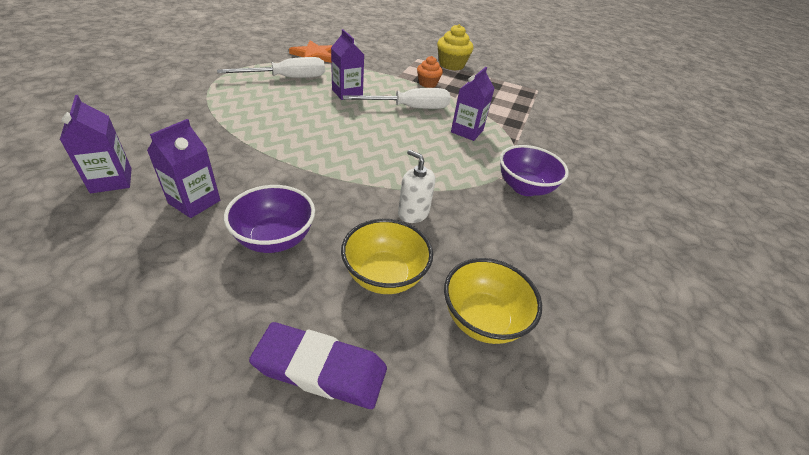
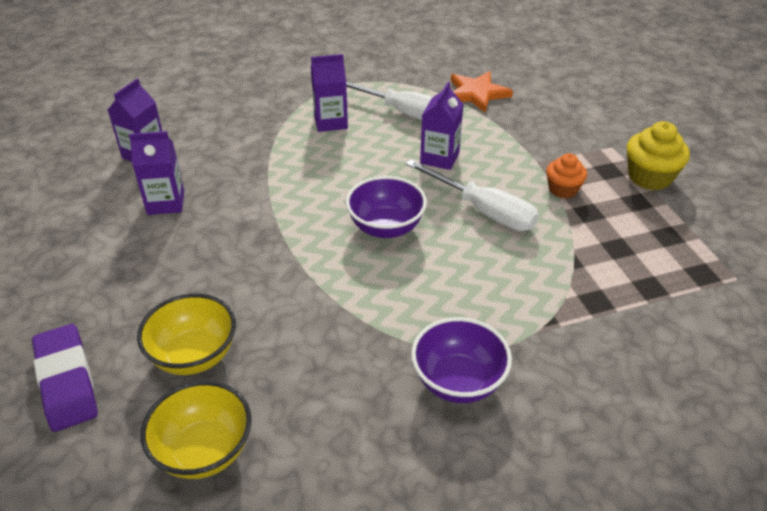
camera: 55 degrees right, 0 degrees up
(275, 239) = (171, 268): purple bowl -> purple bowl (386, 227)
(413, 213) = (299, 323): white soap dispenser -> none
(467, 131) = (506, 276): purple carton -> purple carton (331, 122)

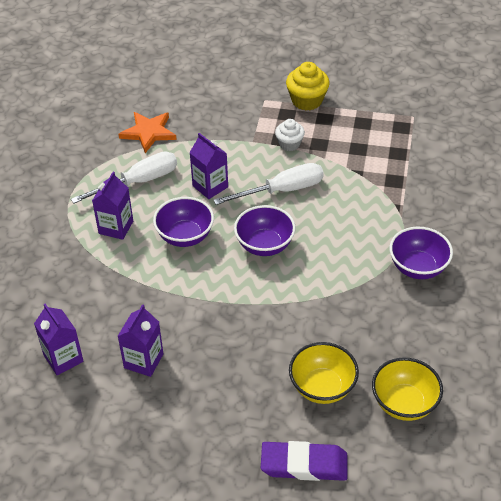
camera: 60 degrees left, 5 degrees up
(353, 167) = (185, 236): none -> purple bowl
(563, 189) = (289, 144): orange cupcake -> white cupcake

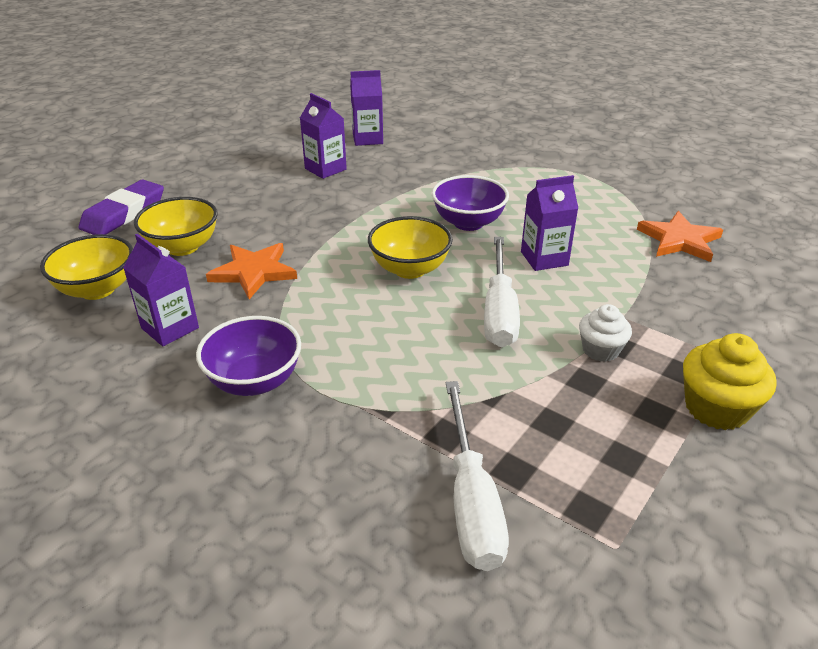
camera: 115 degrees right, 10 degrees down
(116, 227) = (514, 188): purple carton -> purple carton (170, 328)
(138, 182) = (582, 215): white screwdriver -> white screwdriver (471, 501)
(264, 245) = (410, 269): purple bowl -> yellow bowl
(323, 325) = (253, 272): none -> orange star

